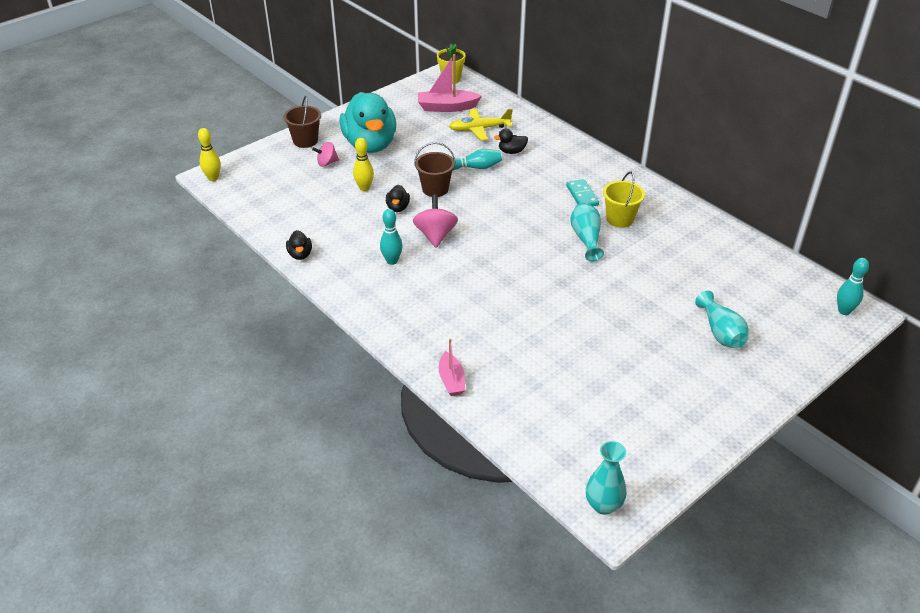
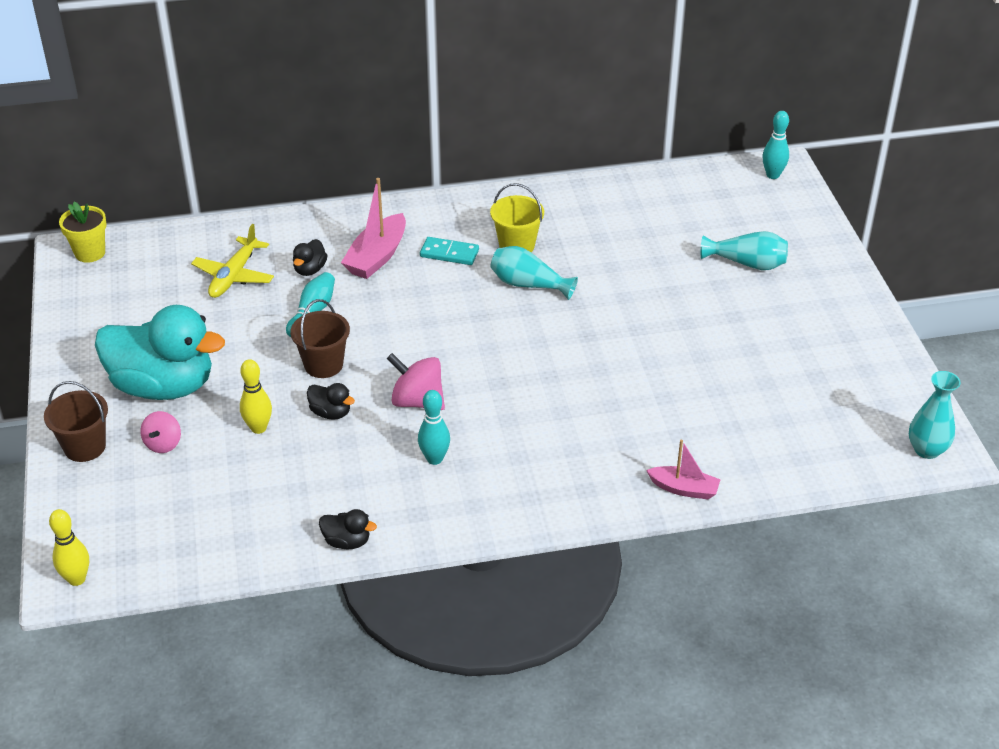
camera: 60 degrees left, 0 degrees up
(447, 107) = (153, 283): pink boat -> pink boat (377, 257)

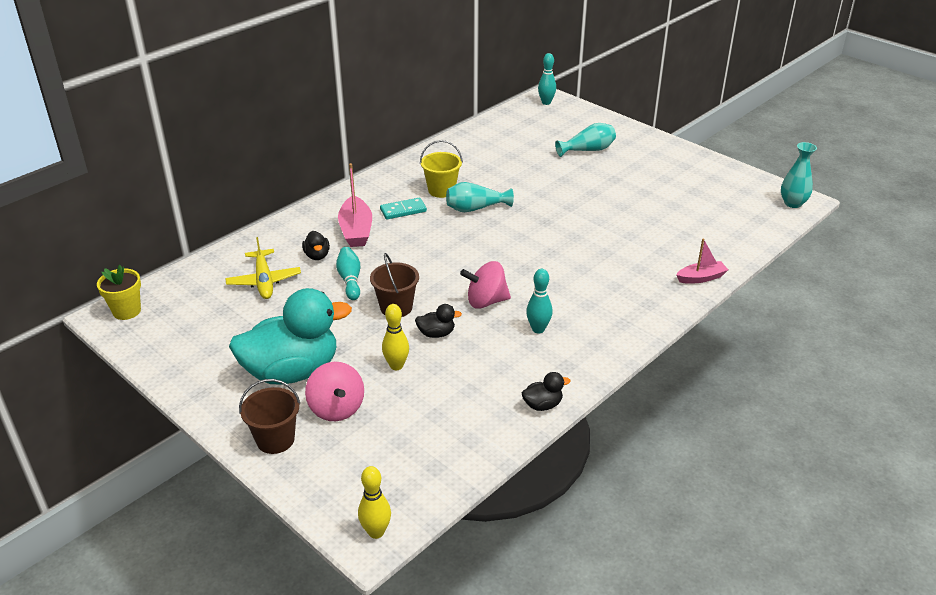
camera: 35 degrees left, 5 degrees down
(163, 444) = (336, 408): pink spinning top -> pink spinning top, size x1.57

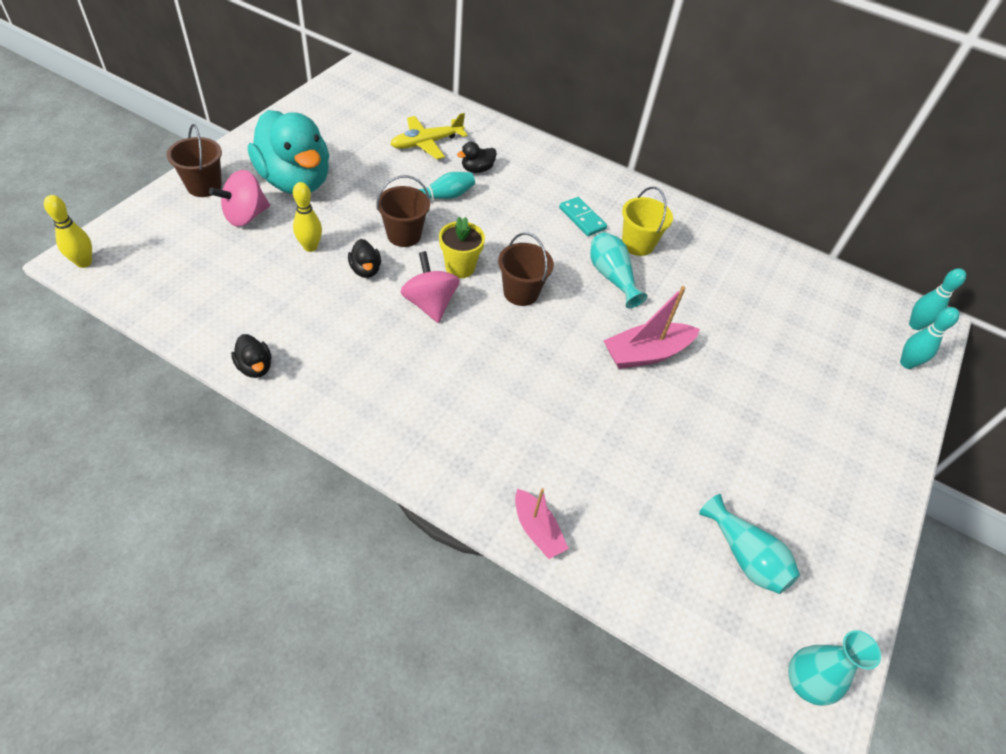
camera: 70 degrees right, 15 degrees up
(127, 311) = (366, 78): yellow flower pot -> yellow flower pot (460, 267)
(356, 230) = (530, 189): pink boat -> pink boat (646, 353)
(483, 254) = (521, 292): none -> brown bucket
(538, 329) = (387, 354): turquoise bowling pin -> turquoise bowling pin (906, 363)
(588, 150) = (812, 380): turquoise vase -> turquoise vase (744, 556)

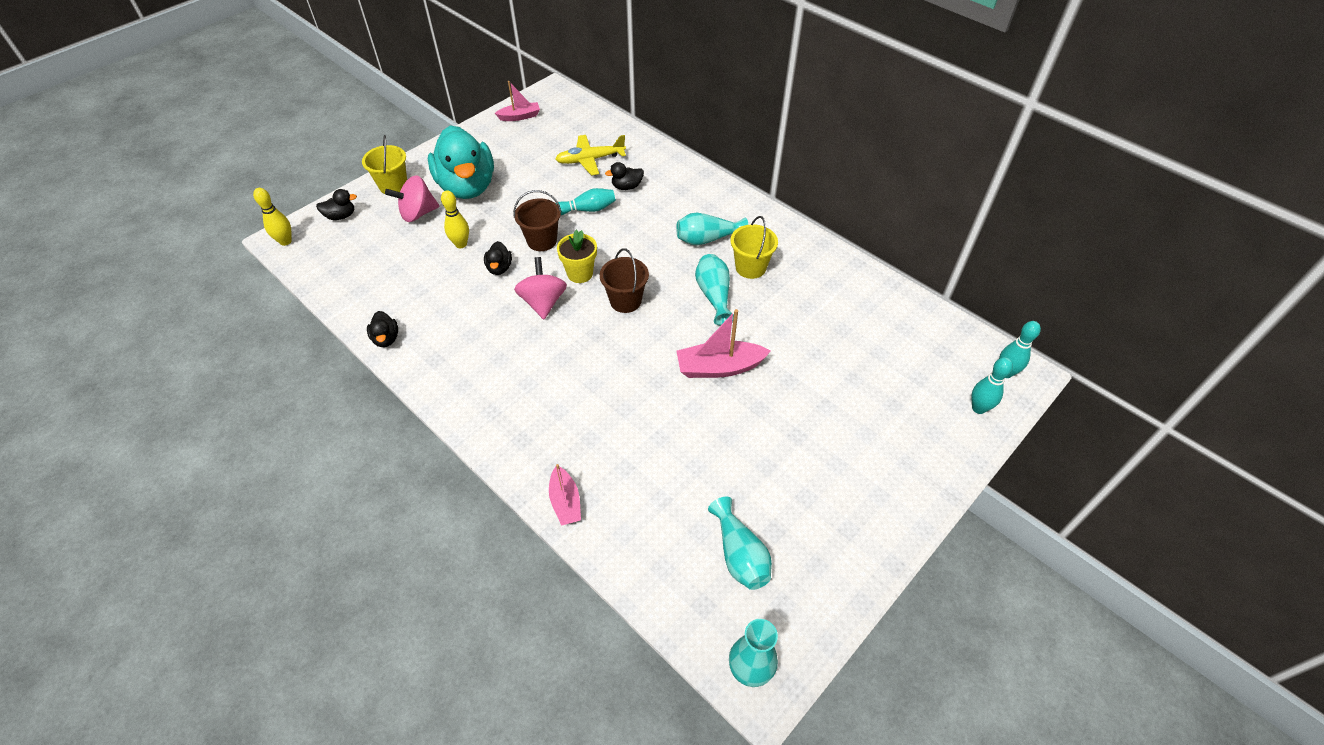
camera: 20 degrees right, 0 degrees up
(148, 226) = (341, 216): none -> black duck
(204, 186) = (393, 186): brown bucket -> yellow bucket
(330, 101) = (520, 116): none -> pink boat
(582, 218) = (707, 239): turquoise domino -> turquoise vase

